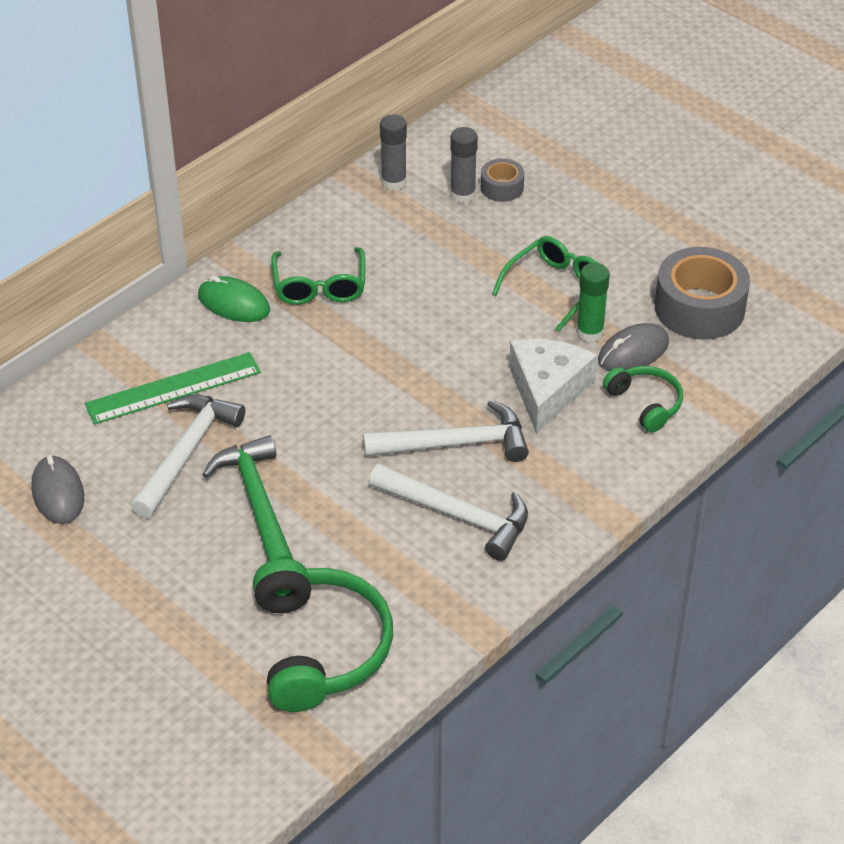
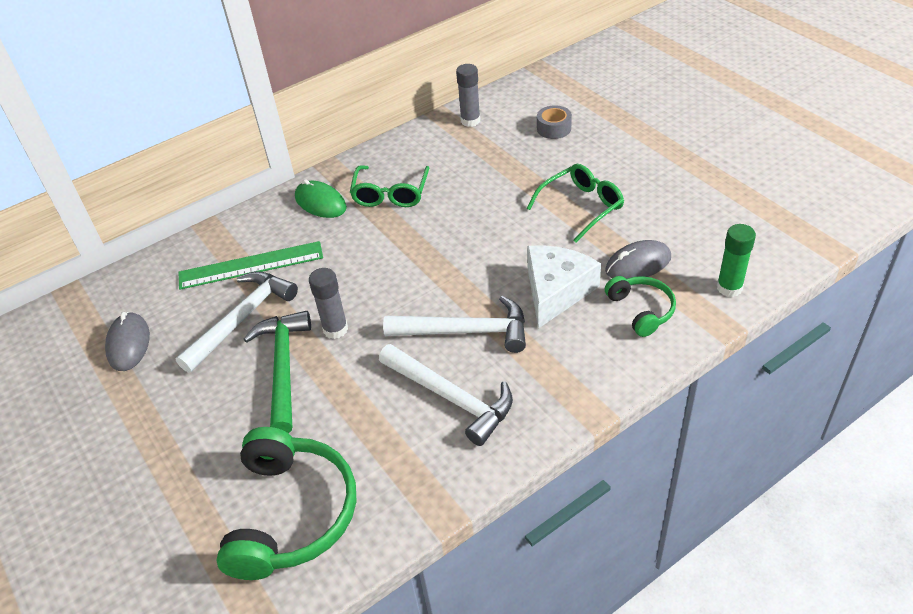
camera: 15 degrees right, 0 degrees up
(462, 195) = (521, 132): grey glue stick -> grey glue stick (335, 329)
(590, 332) = (603, 245): green glue stick -> green glue stick (729, 288)
(699, 308) = (703, 231): grey tape -> none

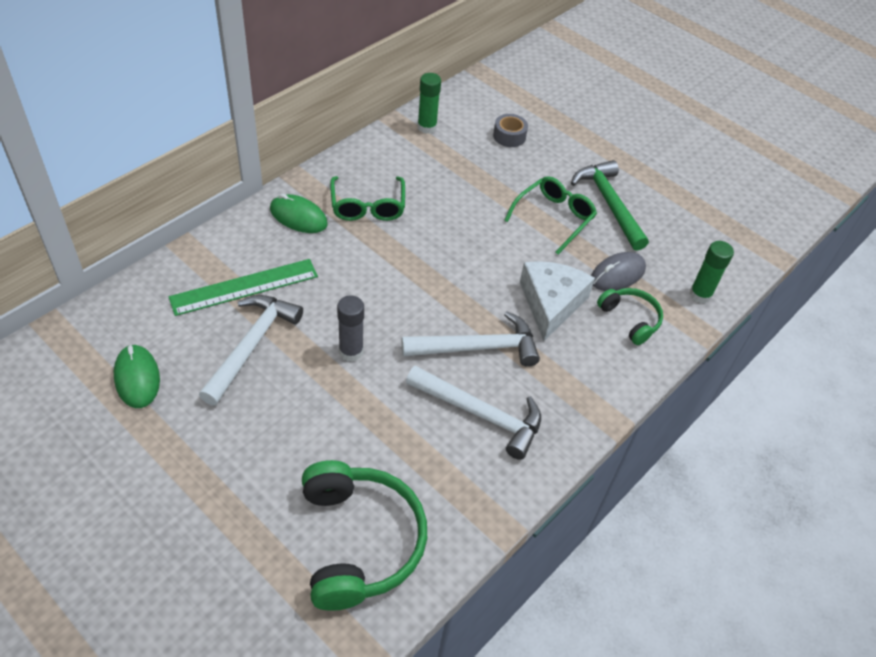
camera: 20 degrees left, 5 degrees up
(129, 344) = (137, 378): grey mouse -> green mouse
(283, 367) = (310, 394): green hammer -> green hammer (609, 204)
(470, 121) = (427, 127): grey glue stick -> green glue stick

